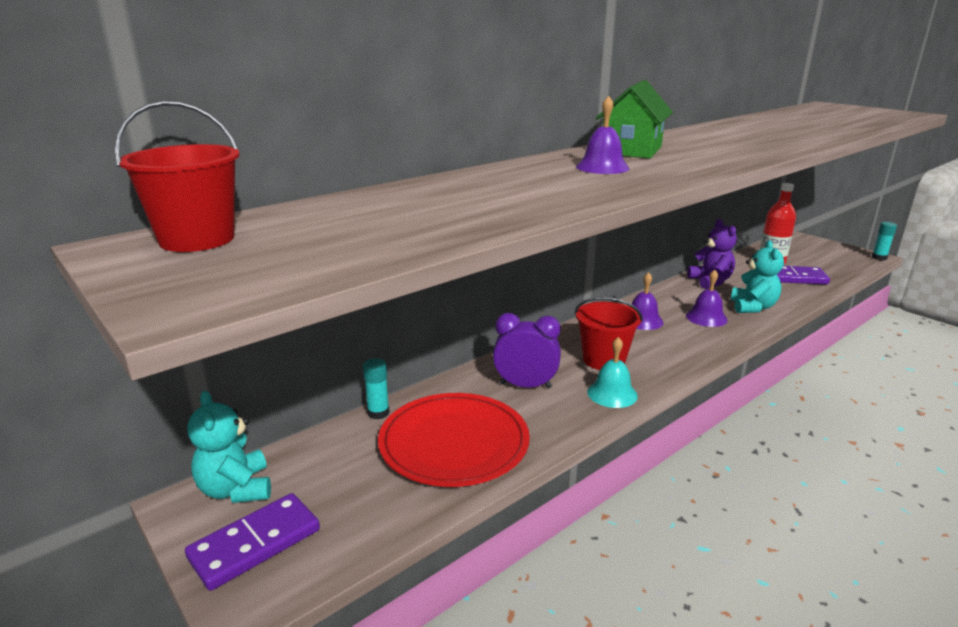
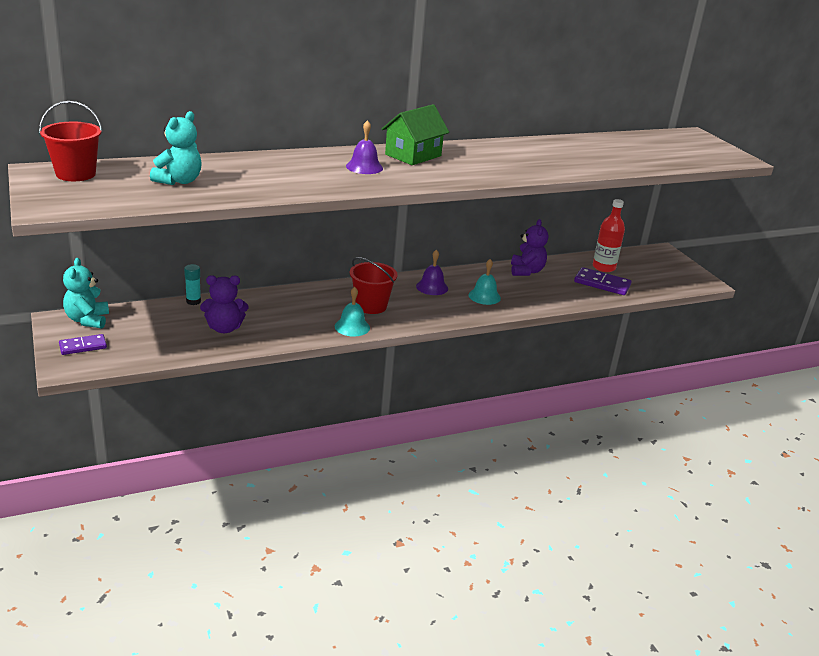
camera: 15 degrees right, 5 degrees up
(255, 543) = (83, 346): purple domino -> purple domino, size x0.66
(454, 443) = (224, 328): red plate -> purple teddy bear
(525, 385) = (300, 308): purple clock -> none
(706, 317) = (484, 296): purple bell -> turquoise bell
(752, 307) = (532, 298): turquoise teddy bear -> turquoise teddy bear (179, 181)
(879, 258) = (710, 285): turquoise glue stick -> none

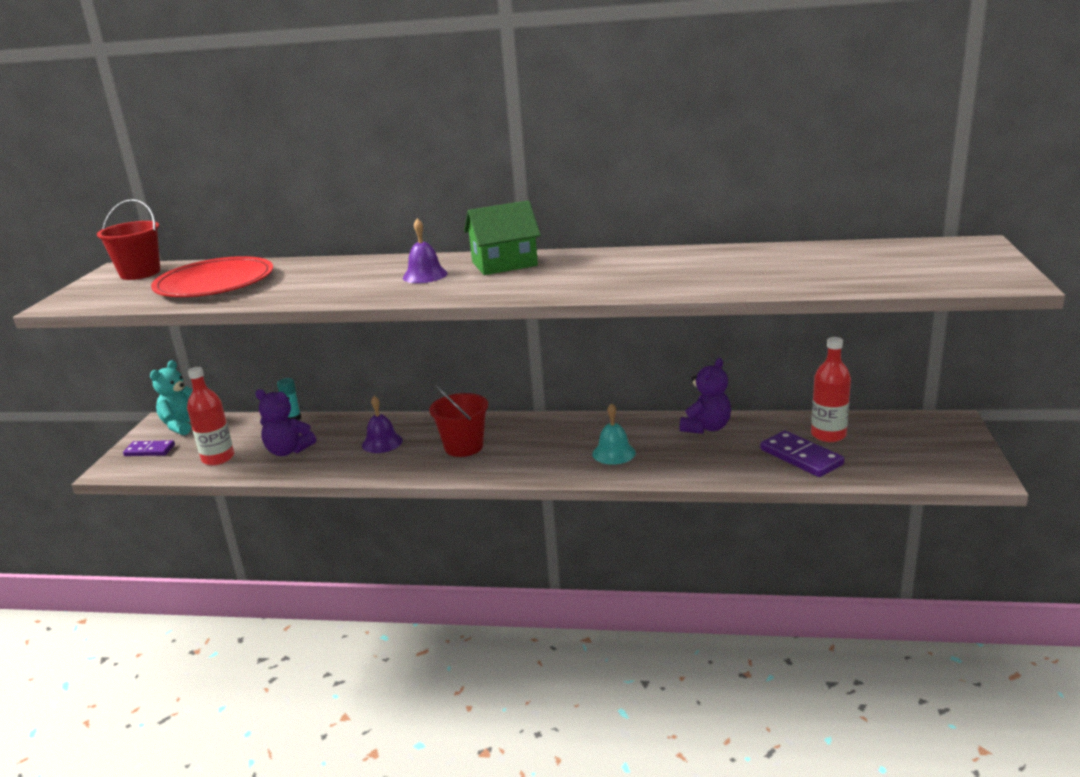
camera: 35 degrees right, 5 degrees down
(164, 343) = (218, 458): none -> red bottle
(179, 181) = (215, 283): turquoise teddy bear -> red plate
(352, 327) = (415, 468): turquoise bell -> none
(432, 287) = (560, 433): purple bell -> purple bell (382, 442)

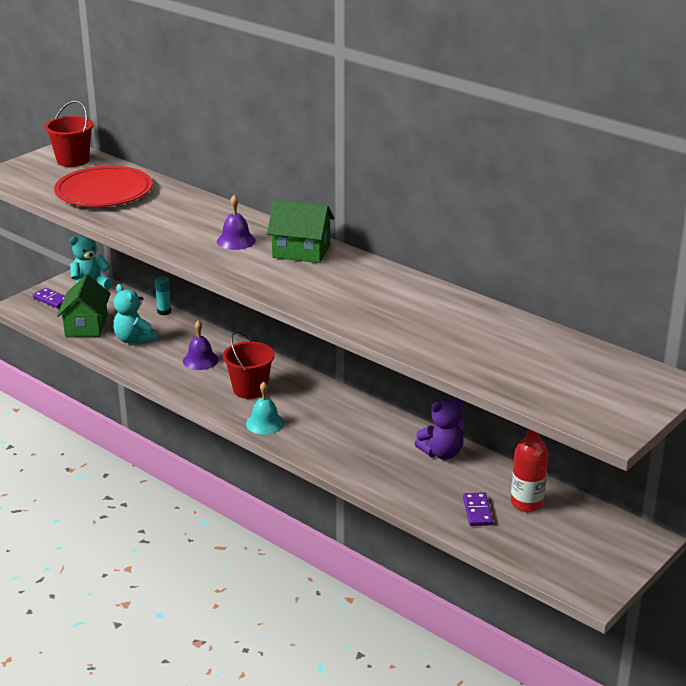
camera: 30 degrees right, 5 degrees up
(218, 458) = (86, 326): red bottle -> green house
(288, 451) = (134, 339): purple teddy bear -> turquoise teddy bear
(613, 453) = (346, 443): turquoise bell -> turquoise bell (265, 423)
(801, 457) = (477, 511): purple domino -> purple domino, size x0.66

